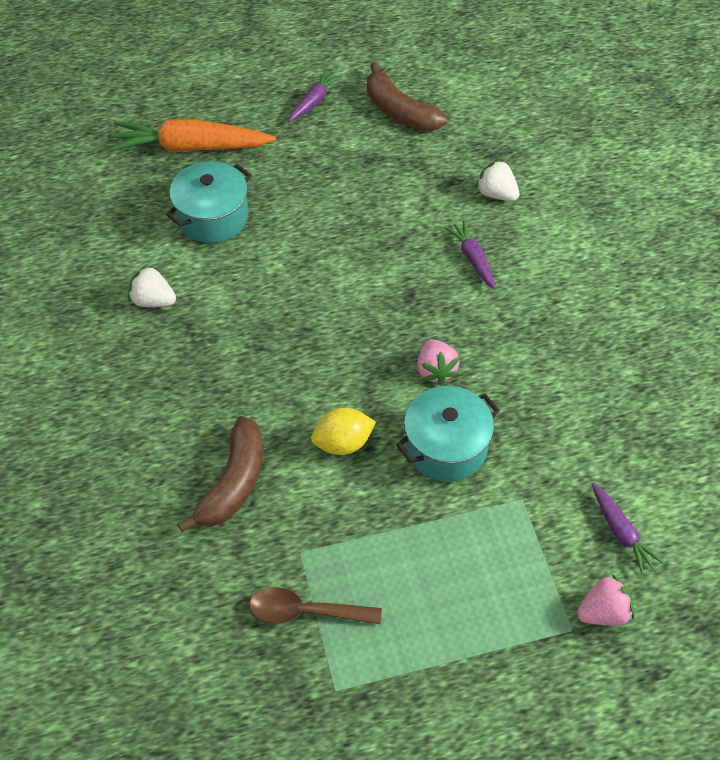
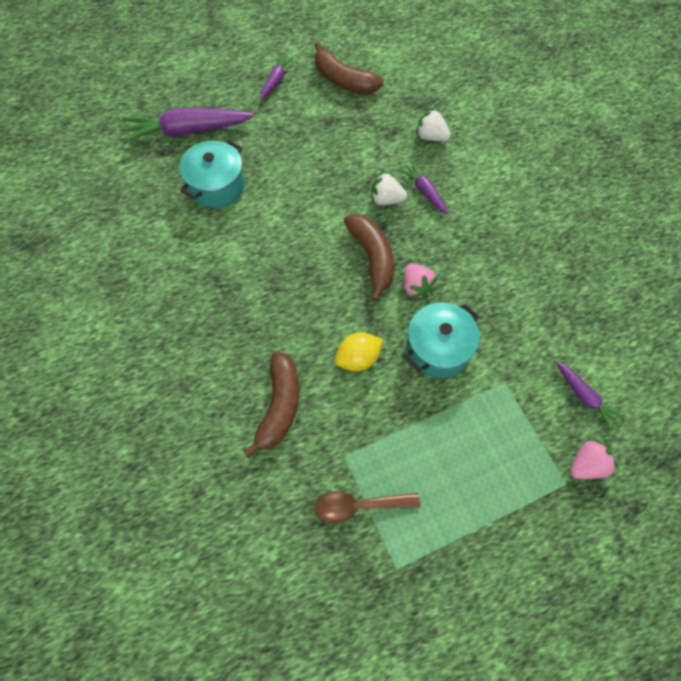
camera: 10 degrees left, 10 degrees up
(153, 300) = (184, 262): white strawberry -> white strawberry (386, 199)
(190, 147) = (187, 131): orange carrot -> purple carrot
(387, 328) = (372, 258): none -> brown banana

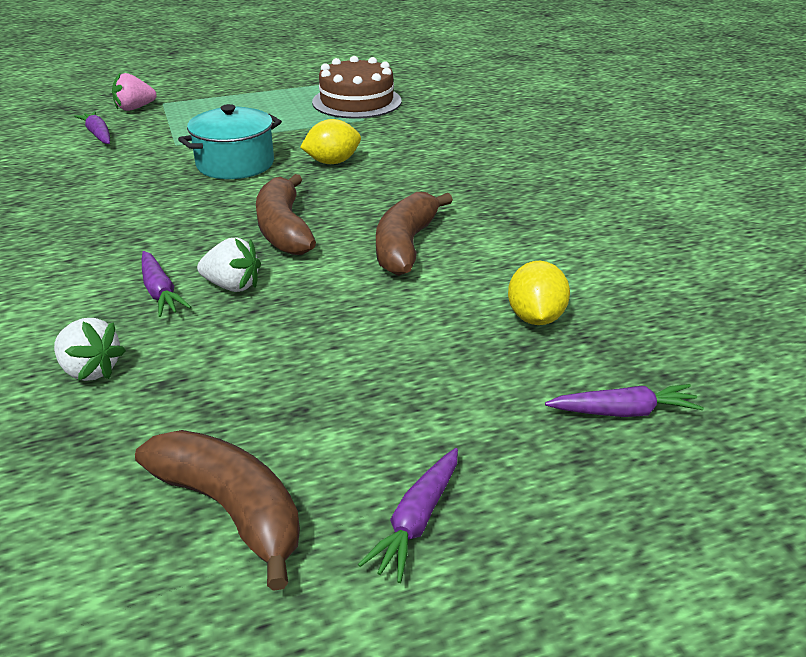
camera: 175 degrees left, 30 degrees down
(187, 131) = (623, 412): purple carrot -> purple carrot, size x0.52
(217, 186) = (535, 318): turquoise pot -> yellow lemon
(279, 406) = (427, 142): brown banana -> brown banana (406, 245)
(359, 506) = (357, 101): brown spoon -> brown cake
(416, 287) = (234, 204): pink strawberry -> none

